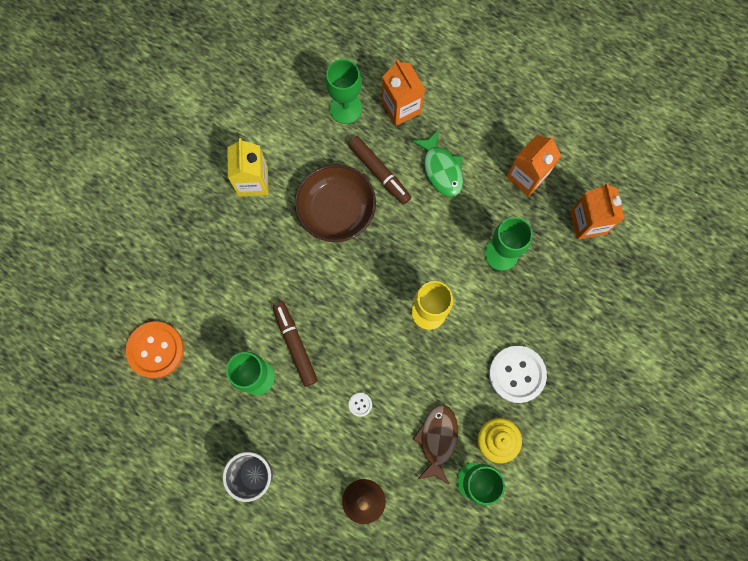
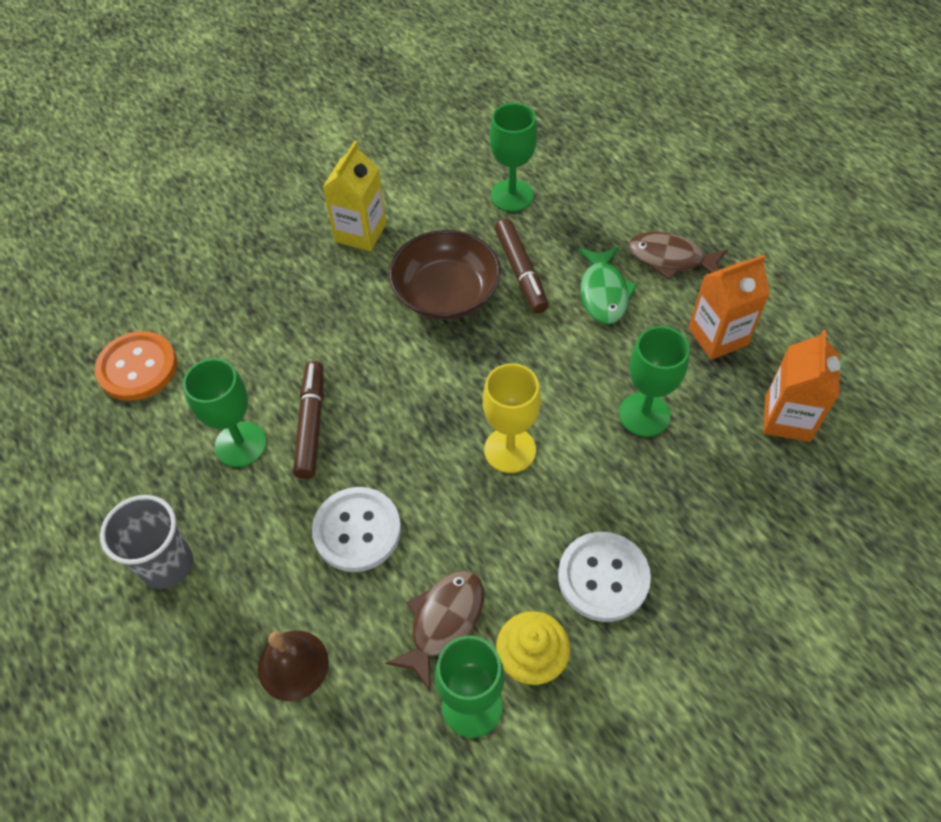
camera: 25 degrees right, 20 degrees down
(360, 404) = (357, 530): white button -> white button, size x2.41
(401, 107) = (582, 215): orange carton -> none
(475, 123) = (670, 259): none -> brown fish

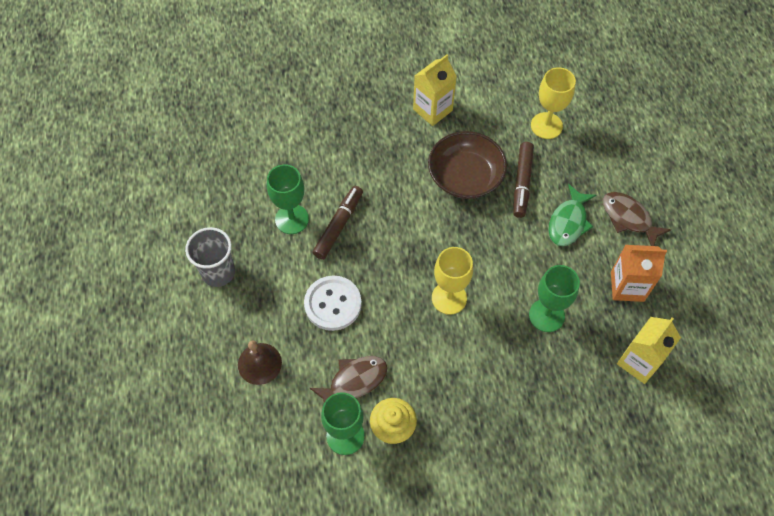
camera: 25 degrees right, 5 degrees up
(137, 367) = (255, 142): orange button -> none
(512, 196) = (546, 125): green goblet -> yellow goblet
(603, 577) = (461, 402): white button -> none
(787, 418) = (639, 362): orange carton -> yellow carton

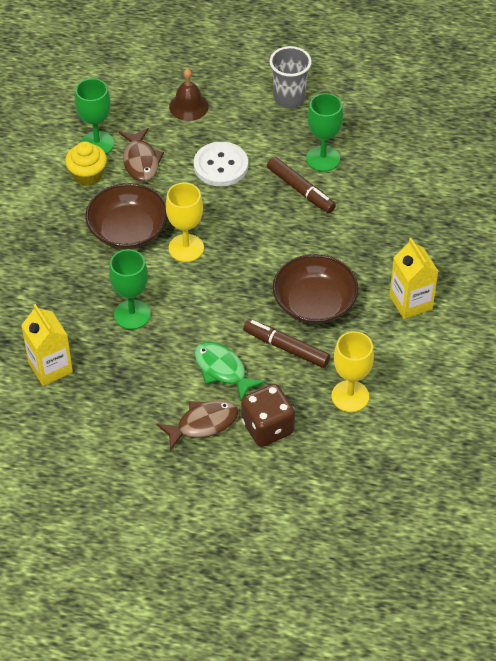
camera: 110 degrees right, 10 degrees down
(449, 358) = (128, 230): none -> brown bowl
(606, 172) = (267, 427): none -> brown dice
(627, 286) = (129, 390): orange carton -> none

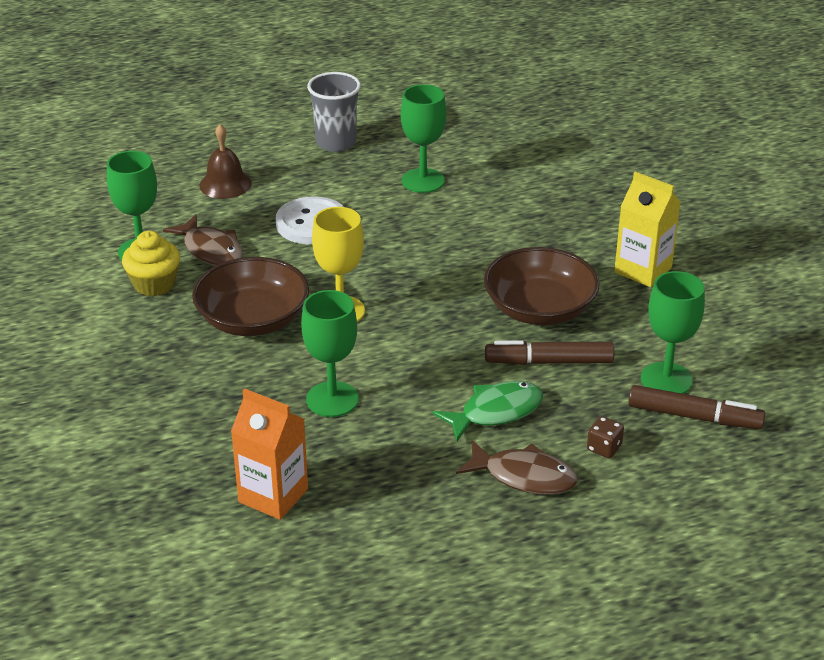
camera: 30 degrees left, 15 degrees down
(50, 367) = (273, 495): yellow carton -> orange carton
(203, 424) = (524, 476): brown fish -> brown fish turned 75 degrees clockwise
(222, 370) = (495, 412): green fish -> green fish turned 135 degrees clockwise
(267, 427) = (604, 448): brown dice -> brown dice, size x0.47
(300, 190) = (424, 215): brown marker -> brown marker (694, 417)
(350, 396) = (666, 379): yellow goblet -> green goblet

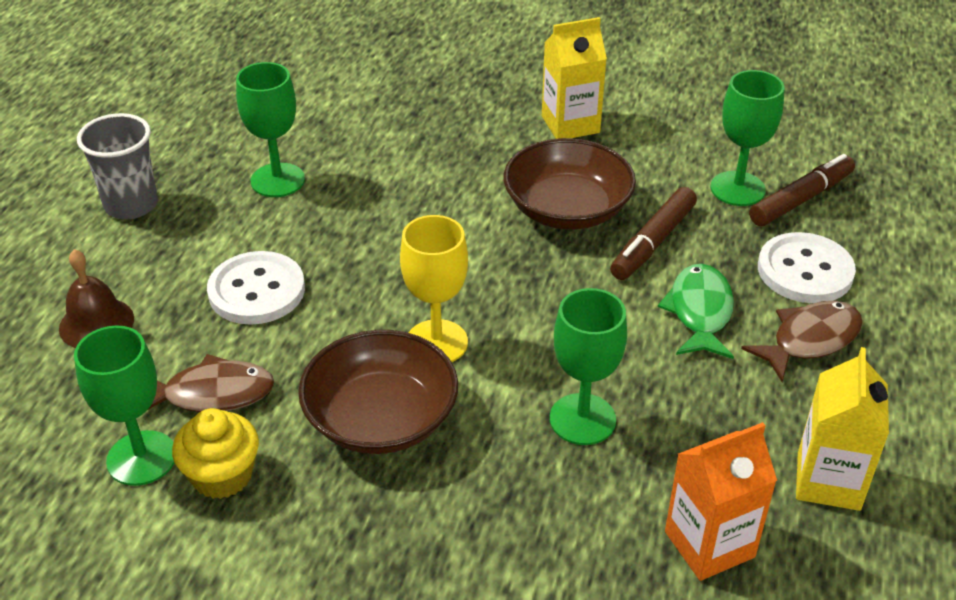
camera: 55 degrees left, 5 degrees up
(383, 532) = (828, 481): none -> yellow carton
(604, 448) = (805, 271): brown dice -> white button

